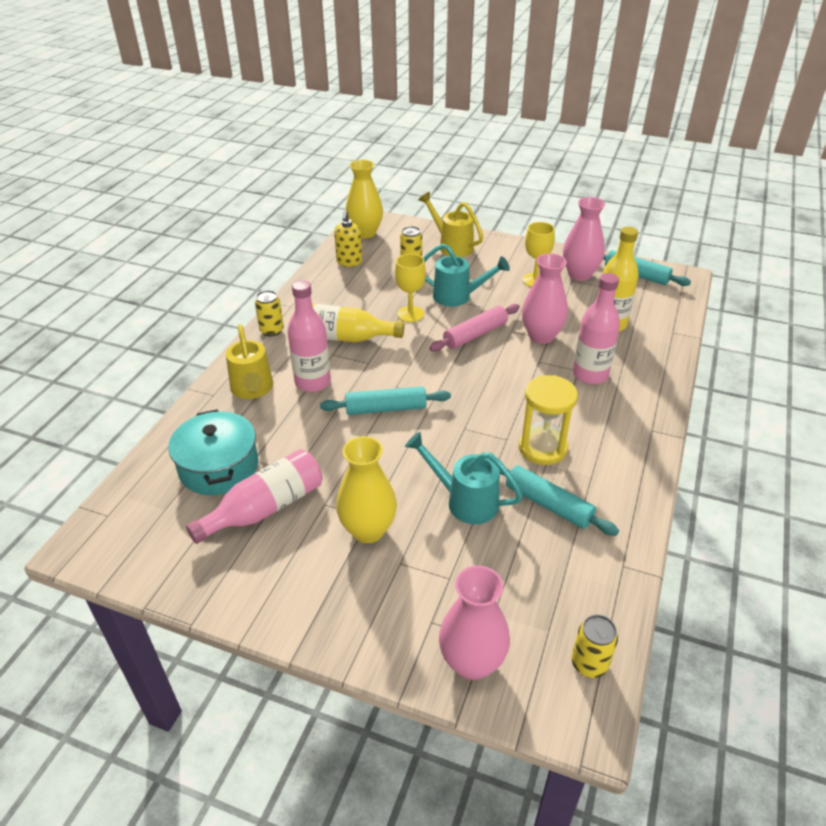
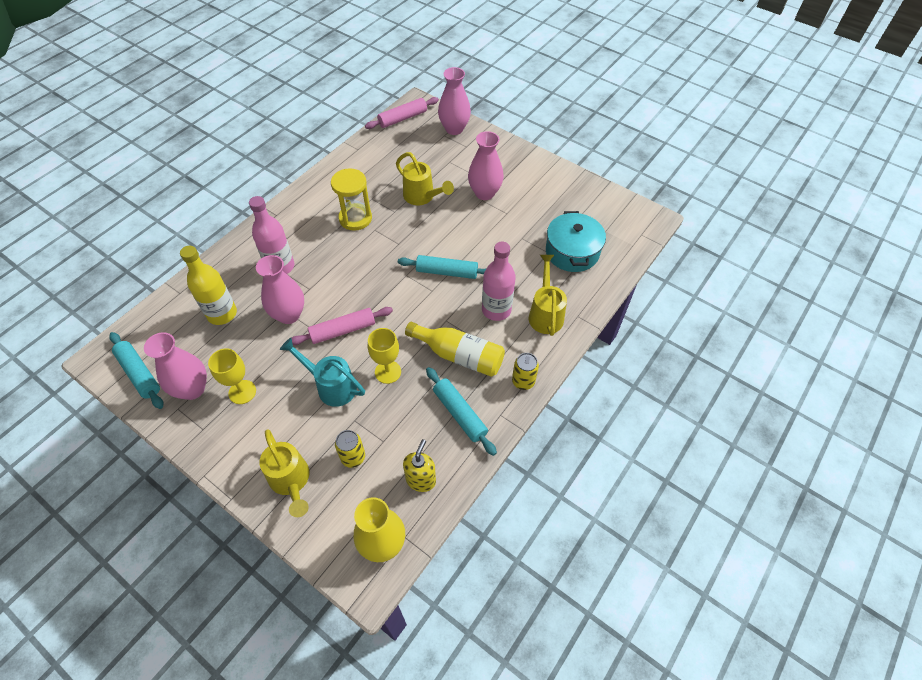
camera: 165 degrees left, 15 degrees up
(265, 508) = (543, 218): pink bottle -> none
(368, 530) = (484, 193): yellow vase -> pink vase
(465, 501) = (422, 197): turquoise watering can -> yellow watering can
(548, 504) = (375, 185): turquoise rolling pin -> turquoise rolling pin (459, 414)
(589, 664) = (402, 118): yellow can -> pink rolling pin

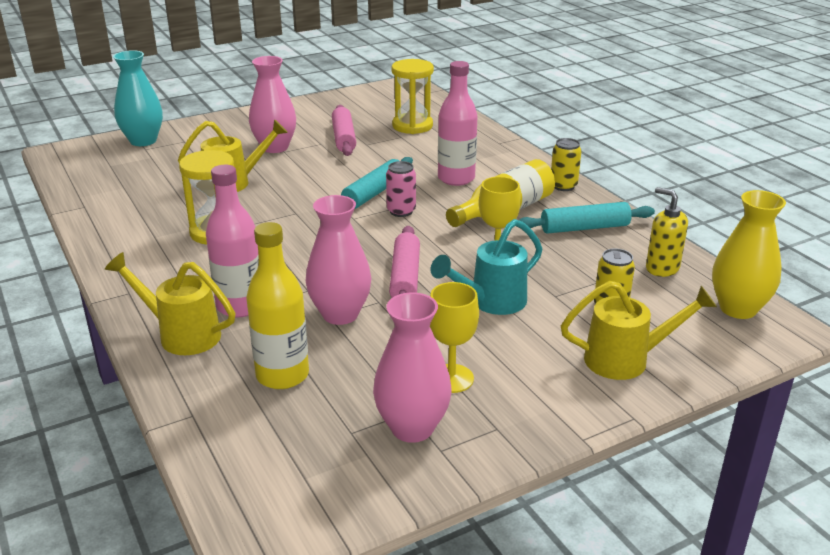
camera: 65 degrees left, 25 degrees down
(139, 373) = (335, 486): turquoise rolling pin -> none
(402, 118) = (73, 166): pink rolling pin -> pink rolling pin (344, 138)
(428, 296) = (401, 211): none -> pink can
(454, 129) = (143, 141): pink vase -> turquoise vase
(545, 313) = (483, 156): yellow watering can -> yellow watering can (182, 334)
(572, 252) = (412, 126): turquoise pot -> yellow hourglass

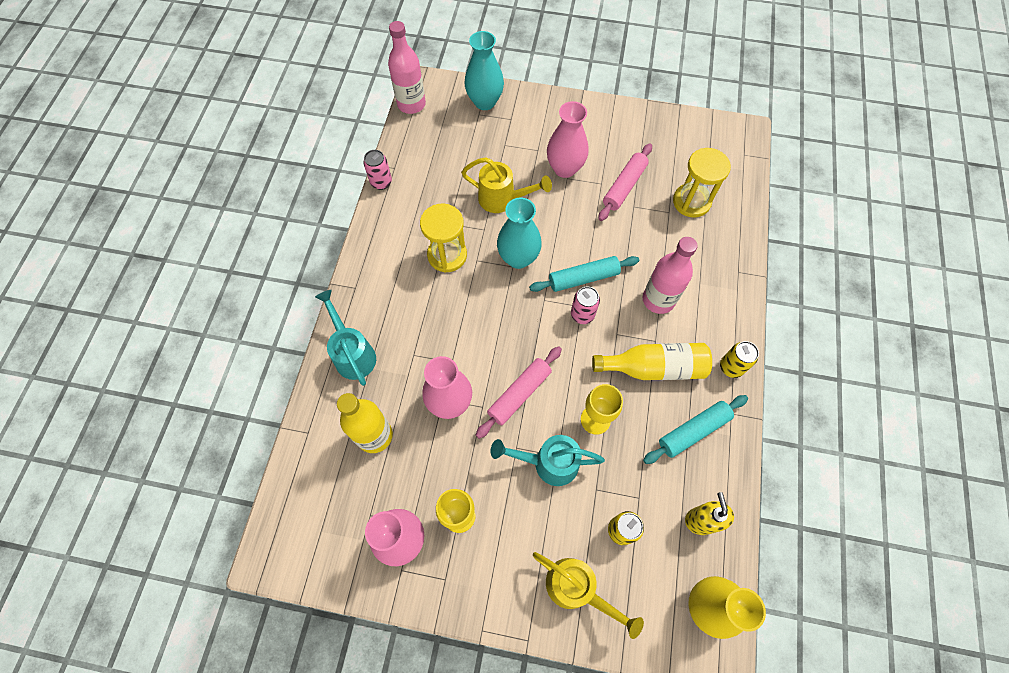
camera: 40 degrees right, 35 degrees up
(78, 219) = (381, 182): none -> pink can
(182, 334) = (353, 353): yellow watering can -> turquoise watering can
(240, 306) = (402, 349): pink bottle -> pink bottle (411, 104)
(295, 206) = (518, 258): none -> turquoise vase
(584, 228) = (693, 431): turquoise rolling pin -> turquoise rolling pin turned 60 degrees counterclockwise

